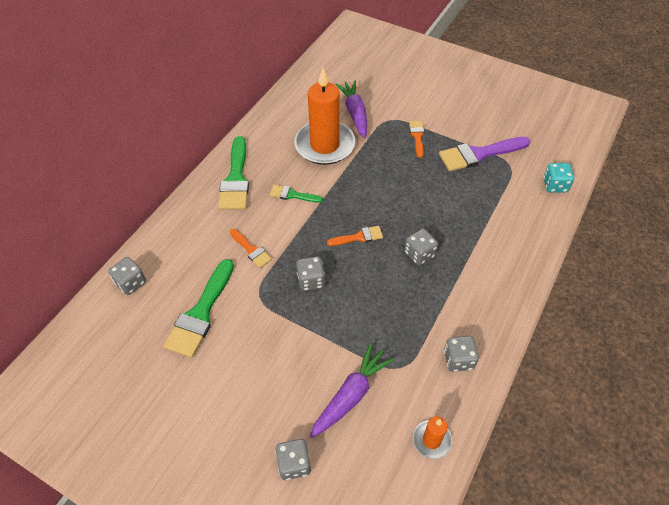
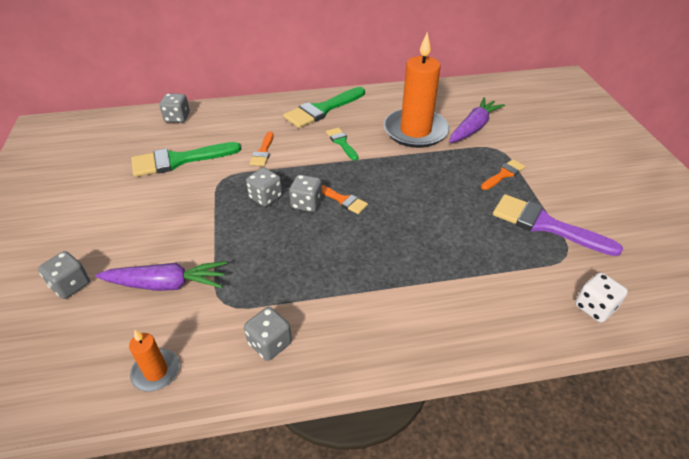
camera: 50 degrees right, 10 degrees down
(419, 254) = (368, 247): grey dice -> grey dice (306, 203)
(555, 185) = (594, 307): turquoise dice -> white dice

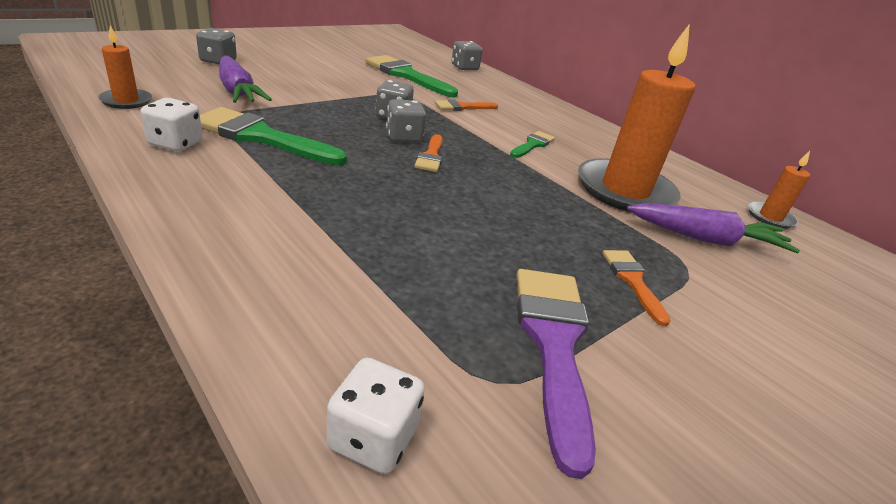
camera: 55 degrees right, 10 degrees down
(270, 343) = (176, 143): grey dice -> white dice
(322, 110) = (575, 128): green brush -> green brush (261, 137)
(458, 92) = (770, 217): none -> orange candle
(504, 174) = (632, 281): orange brush -> orange brush turned 120 degrees counterclockwise

